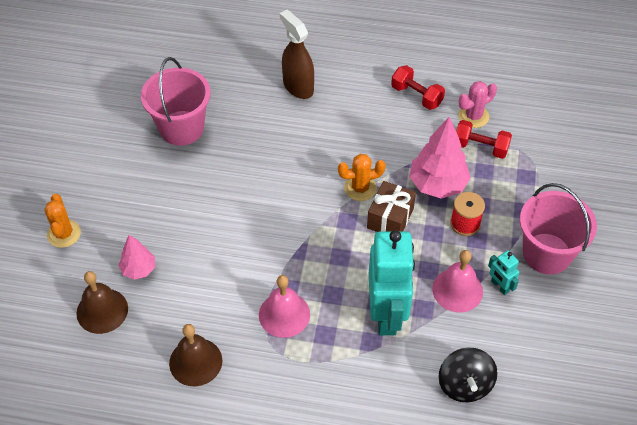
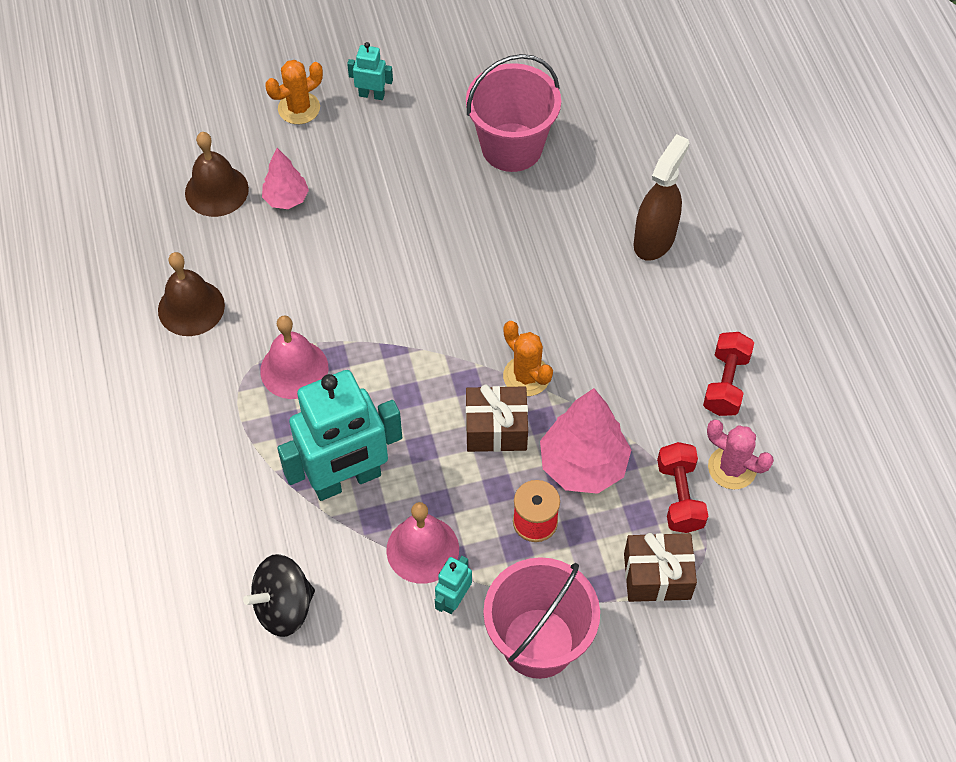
camera: 65 degrees right, 5 degrees up
(83, 187) = (372, 95): none -> turquoise robot
(527, 179) = (657, 576): none -> brown gift

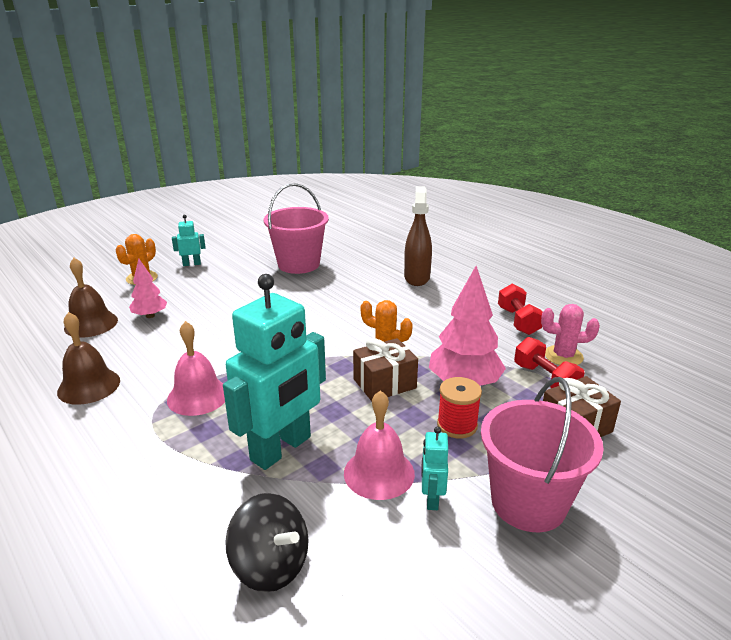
camera: 25 degrees left, 30 degrees down
(284, 607) = (271, 565): black spinning top -> black spinning top turned 90 degrees counterclockwise

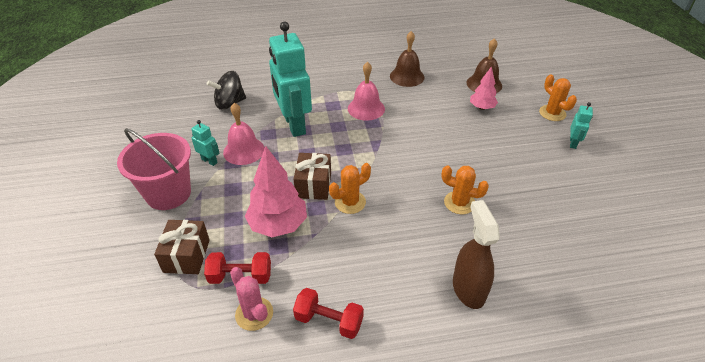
camera: 120 degrees right, 15 degrees up
(298, 264) = (545, 209): pink bucket -> none
(326, 298) = (459, 203): none -> orange cactus
(417, 278) = (468, 289): brown spray bottle -> brown spray bottle turned 135 degrees counterclockwise
(457, 425) = (245, 198): red spool -> none
(563, 356) = (254, 314): pink cactus -> pink cactus turned 75 degrees counterclockwise

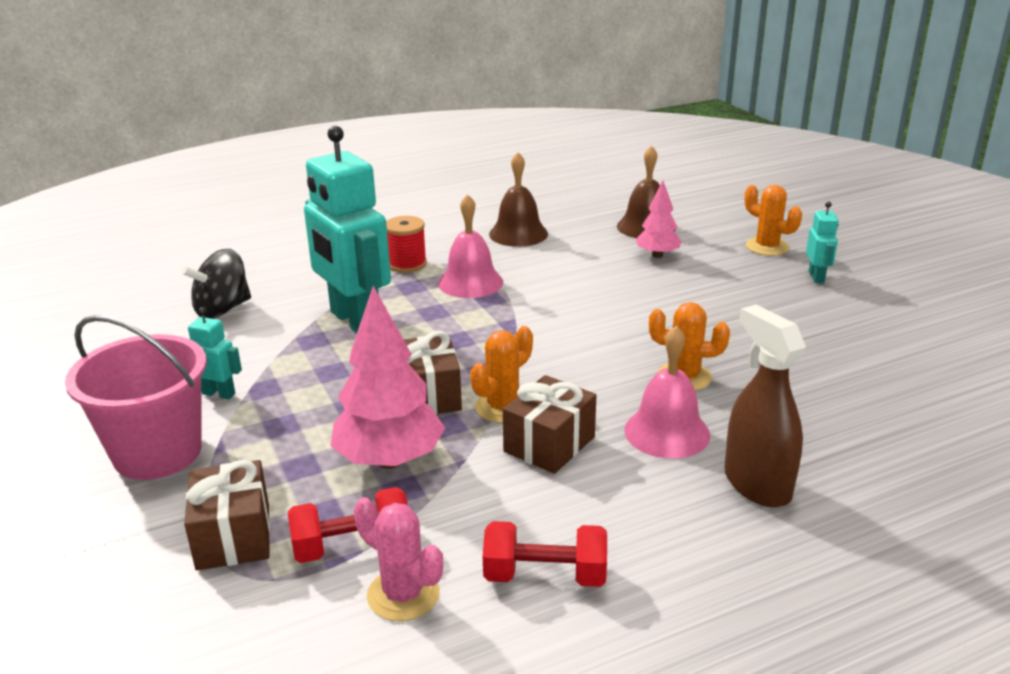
camera: 15 degrees left, 15 degrees down
(244, 150) = (278, 369): pink bell -> pink bell (667, 432)
(336, 88) = (407, 264): none -> red spool
(365, 234) = (549, 444): none -> brown gift

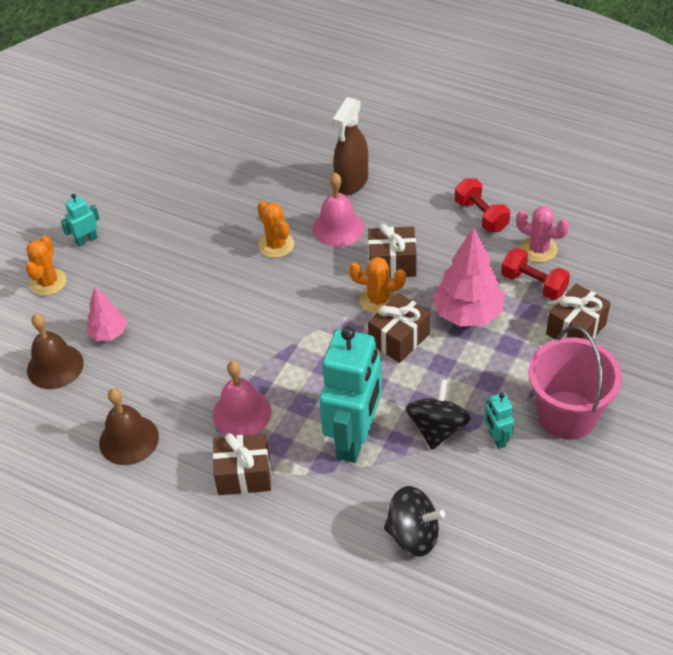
camera: 125 degrees left, 20 degrees up
(289, 366) = (437, 428): none -> black spinning top
(403, 595) = (538, 249): pink cactus -> pink cactus turned 60 degrees counterclockwise
(407, 264) = (244, 474): red spool -> brown gift

